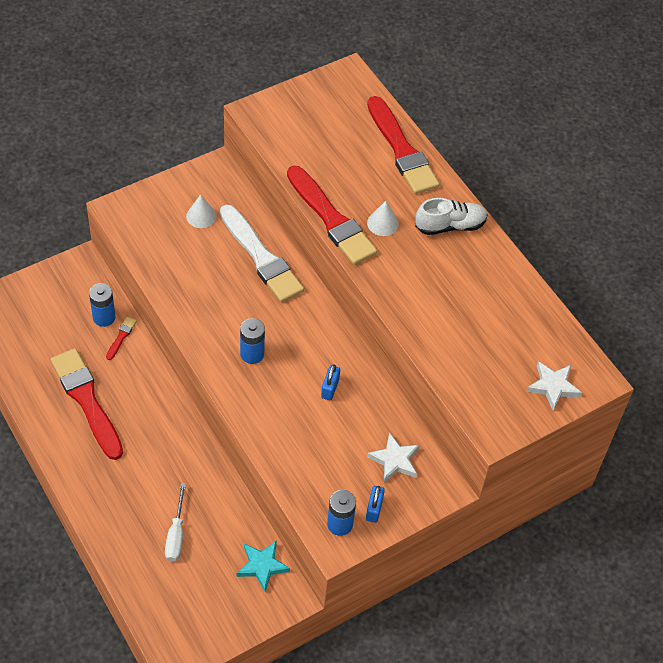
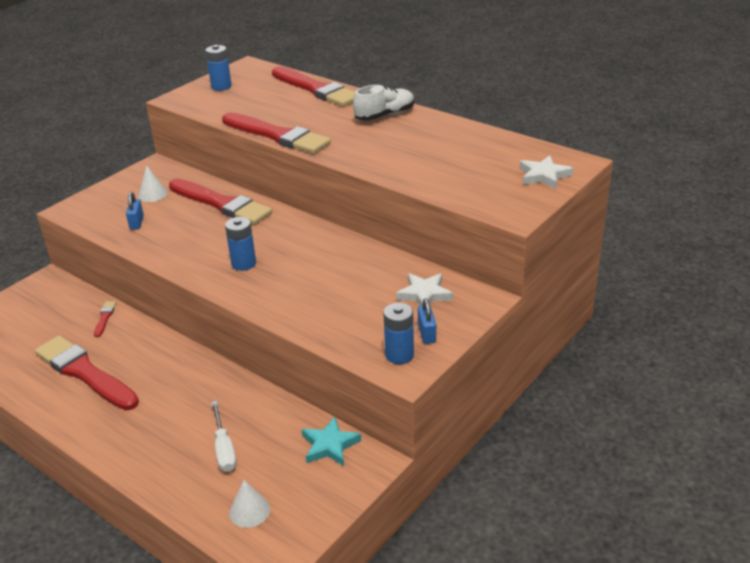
camera: 15 degrees left, 20 degrees down
(104, 317) = (82, 309): blue battery -> blue battery (221, 86)
(261, 257) = (221, 204): white brush -> red brush
(330, 388) = (332, 265): blue padlock -> blue padlock (136, 223)
(382, 223) = (325, 127): white cone -> white cone (249, 511)

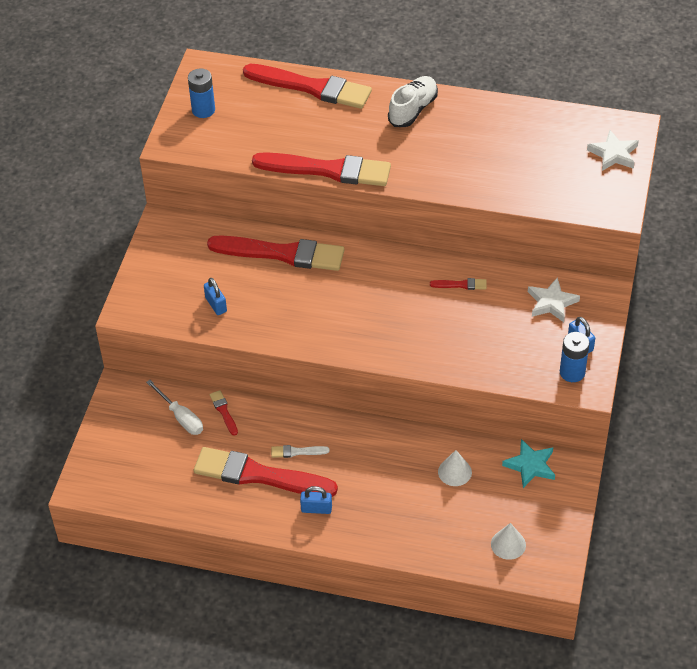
camera: 25 degrees left, 15 degrees up
(104, 415) = (316, 509): none -> blue padlock
(132, 365) = (297, 452): none -> white brush
(152, 194) = (198, 262): white cone -> white cone (454, 472)
(224, 449) = (446, 501): white screwdriver -> white screwdriver (181, 417)
(243, 264) = (365, 320): blue battery -> none
(351, 260) = (461, 285): none -> red brush

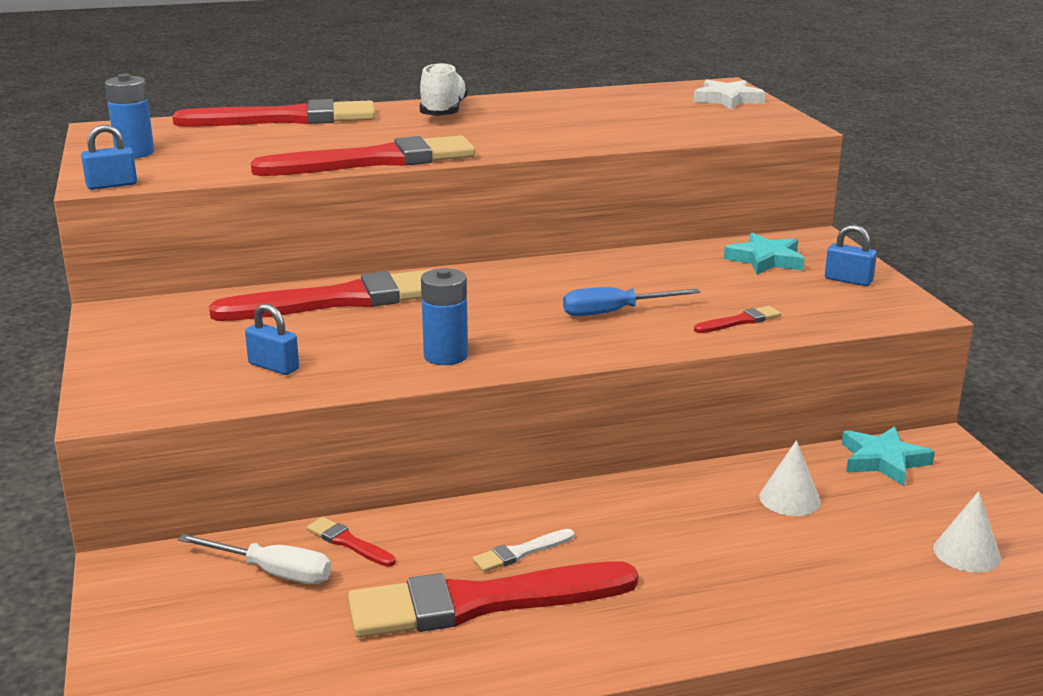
camera: 30 degrees left, 25 degrees down
(316, 509) = (624, 613): blue padlock -> blue padlock (112, 185)
(418, 323) = (614, 312): none -> blue screwdriver
(461, 285) = (631, 271): red brush -> red brush (740, 321)
(551, 302) = (765, 260): white star -> turquoise star
(572, 372) = (874, 303): blue battery -> blue battery (446, 356)

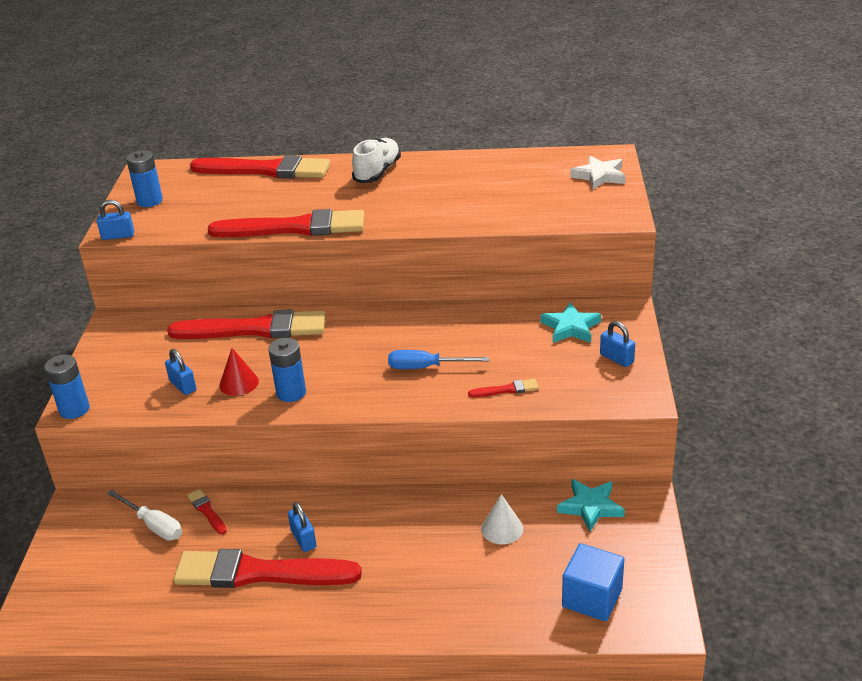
camera: 20 degrees right, 10 degrees up
(111, 411) = (74, 409): none -> blue battery
(359, 355) = (239, 383): none -> red cone
(521, 552) = (303, 539): white brush -> blue padlock
(967, 553) = (592, 598): white cone -> blue cube

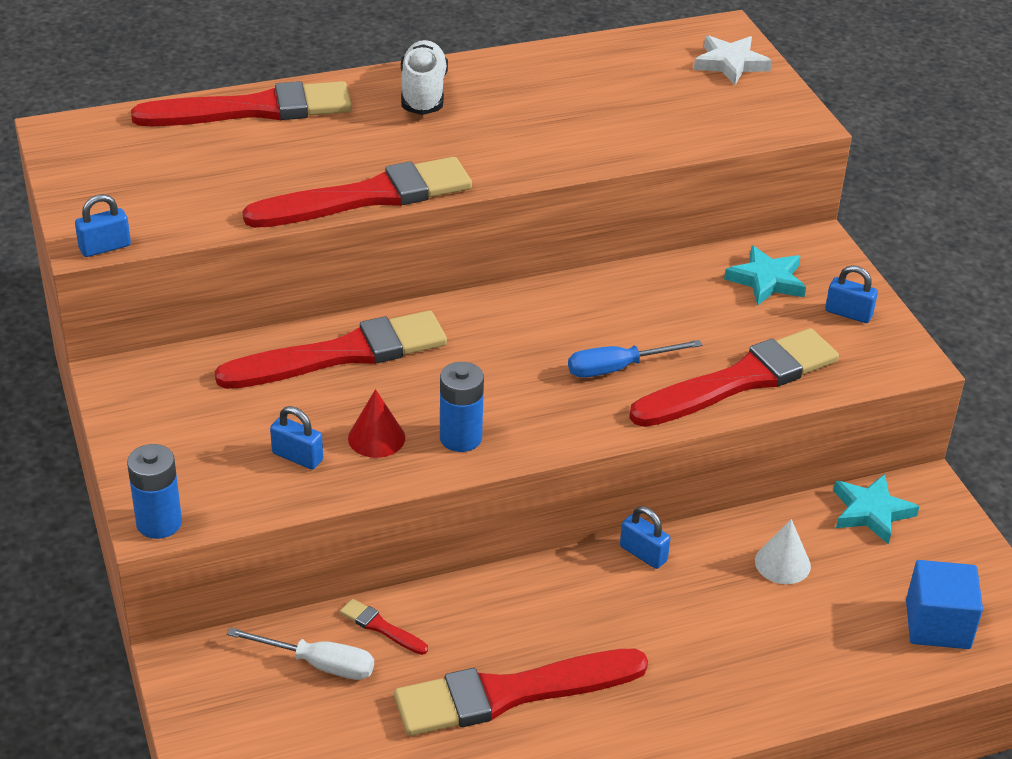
camera: 25 degrees left, 5 degrees up
(149, 201) = (109, 183): blue battery -> none
(303, 539) = (540, 635): blue padlock -> blue padlock (643, 554)
(506, 390) = (741, 380): red brush -> red brush, size x2.47

